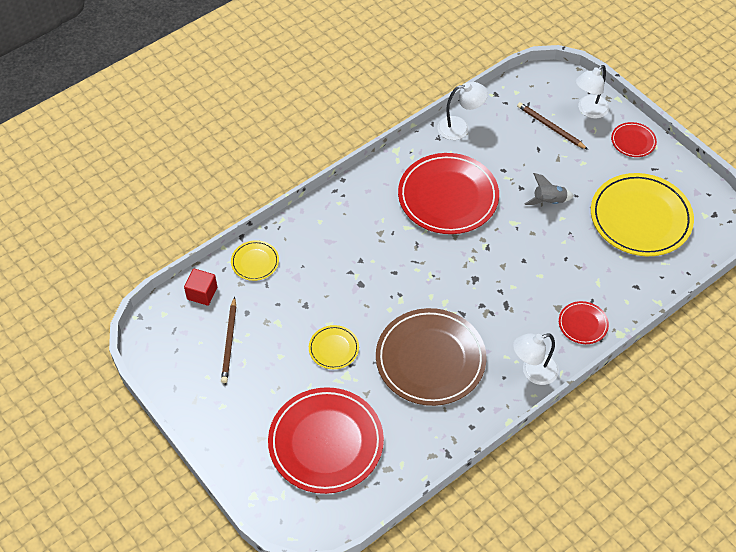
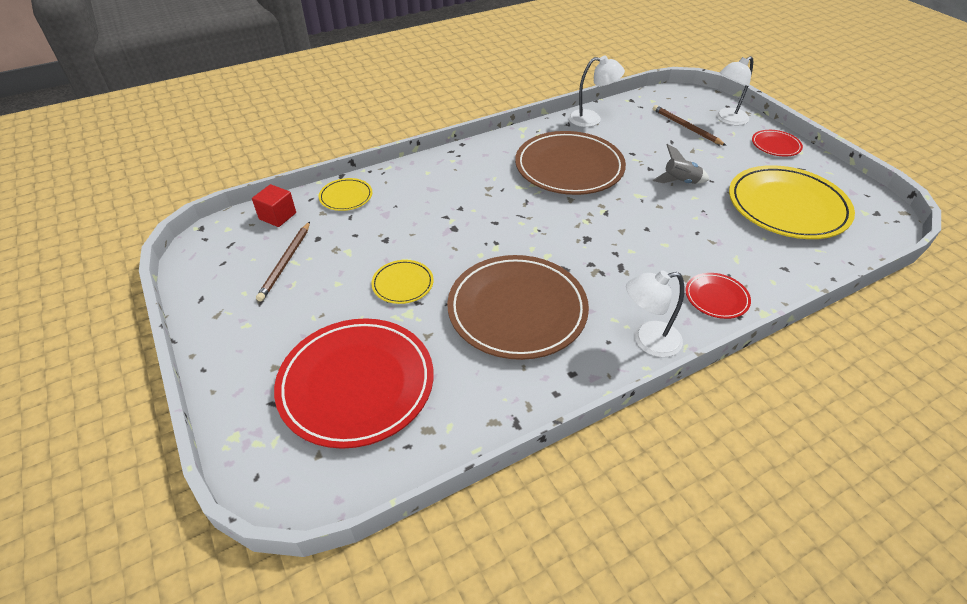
camera: 10 degrees right, 10 degrees down
(448, 197) = (569, 167): red plate -> brown plate

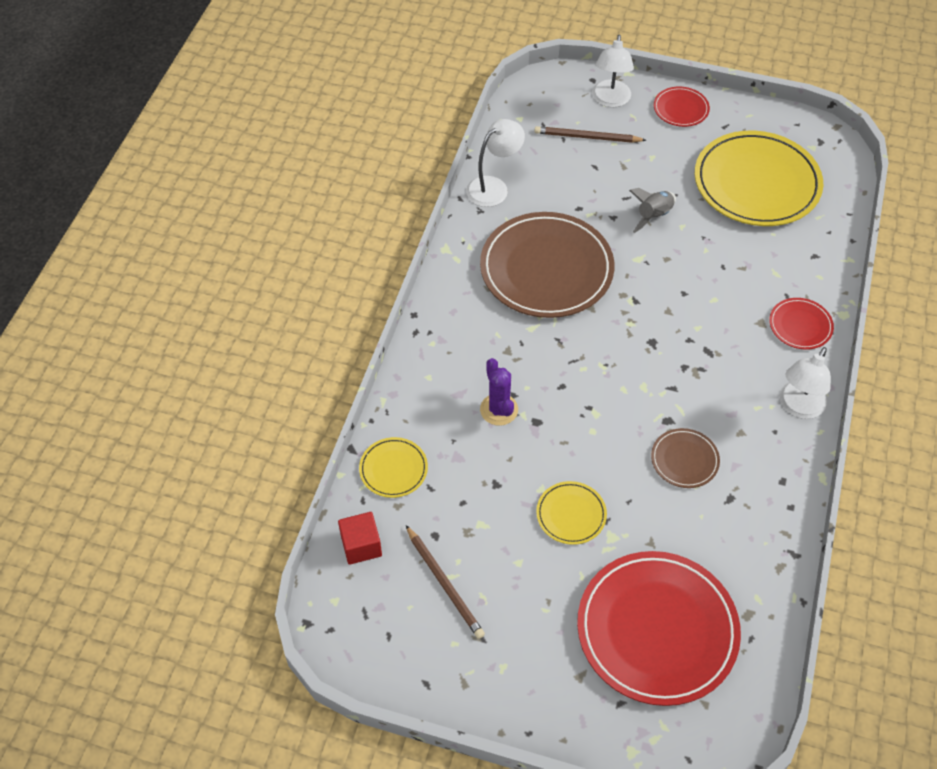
camera: 45 degrees left, 10 degrees up
(441, 209) = (499, 409): none -> purple cactus
(517, 310) = (684, 460): brown plate -> brown plate, size x0.46

